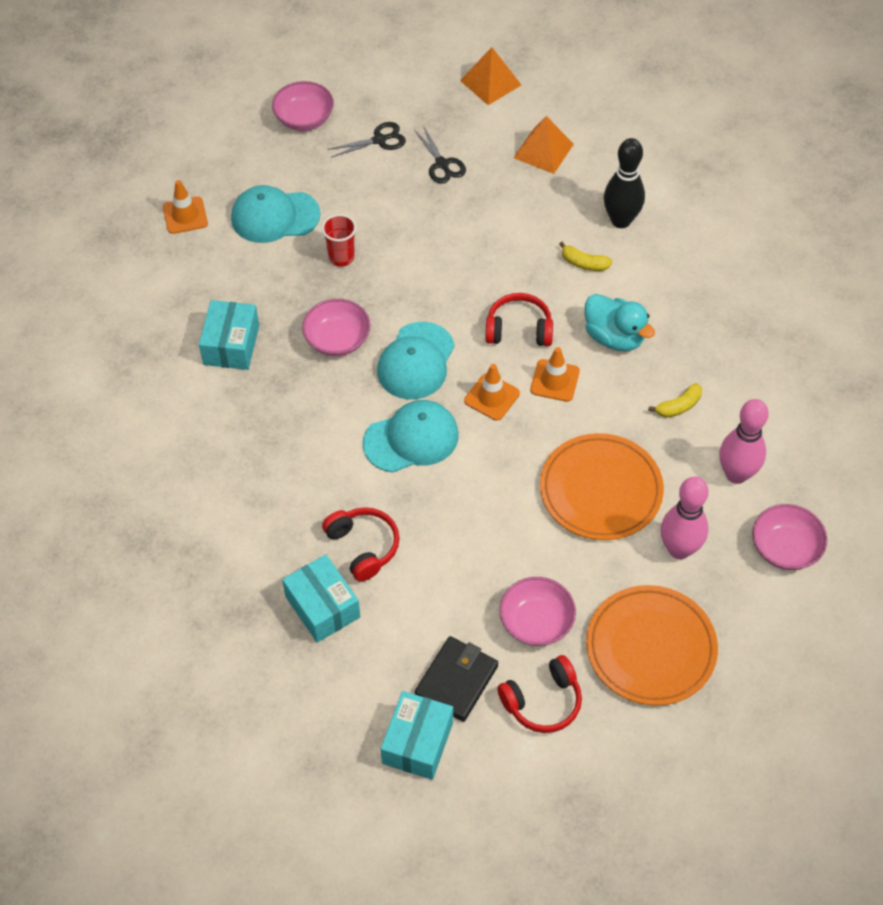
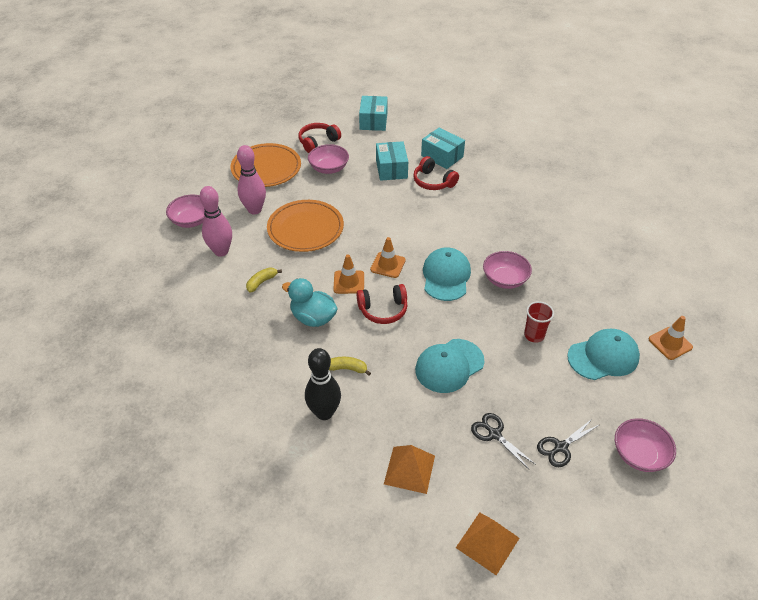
camera: 165 degrees right, 10 degrees down
(231, 345) = (572, 263): turquoise box -> turquoise box (391, 169)
(411, 439) = (429, 234): turquoise cap -> turquoise cap (449, 366)
(456, 681) = (363, 142): black wallet -> none

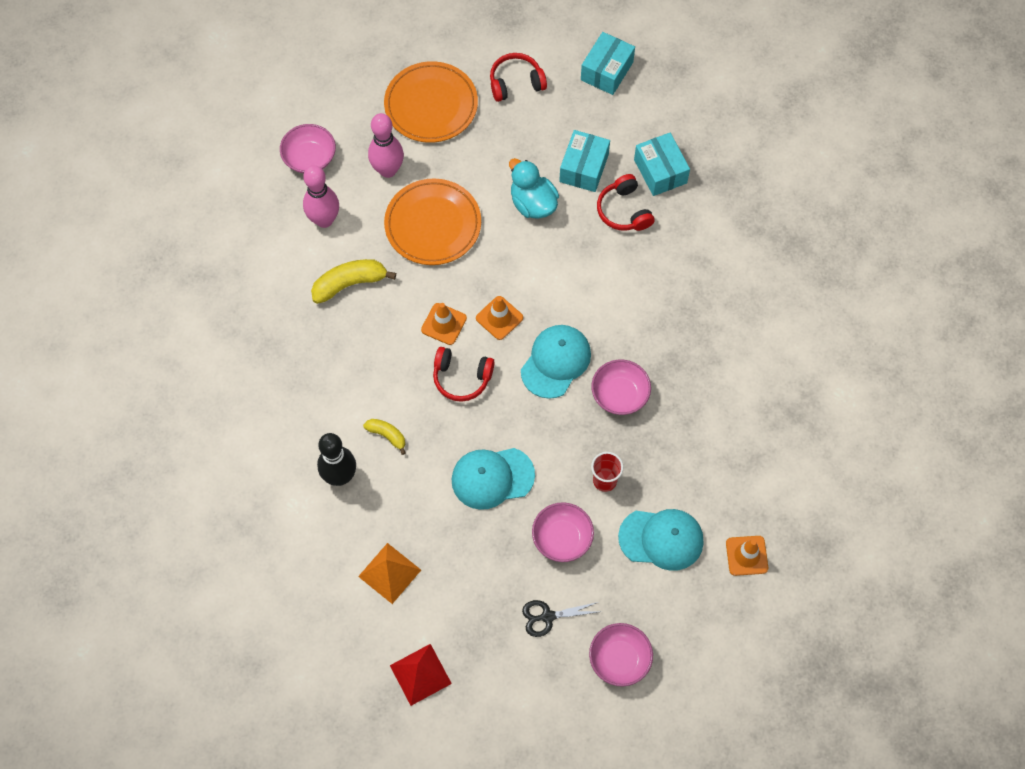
camera: 25 degrees right, 20 degrees up
(261, 282) = (349, 284): yellow banana -> yellow banana, size x1.73
(313, 318) = (382, 356): turquoise duck -> turquoise duck (533, 203)
(329, 168) = (507, 135): pink bowl -> pink bowl (562, 538)
(487, 543) = (420, 674): orange pyramid -> red pyramid
(494, 434) = (491, 574): black scissors -> none

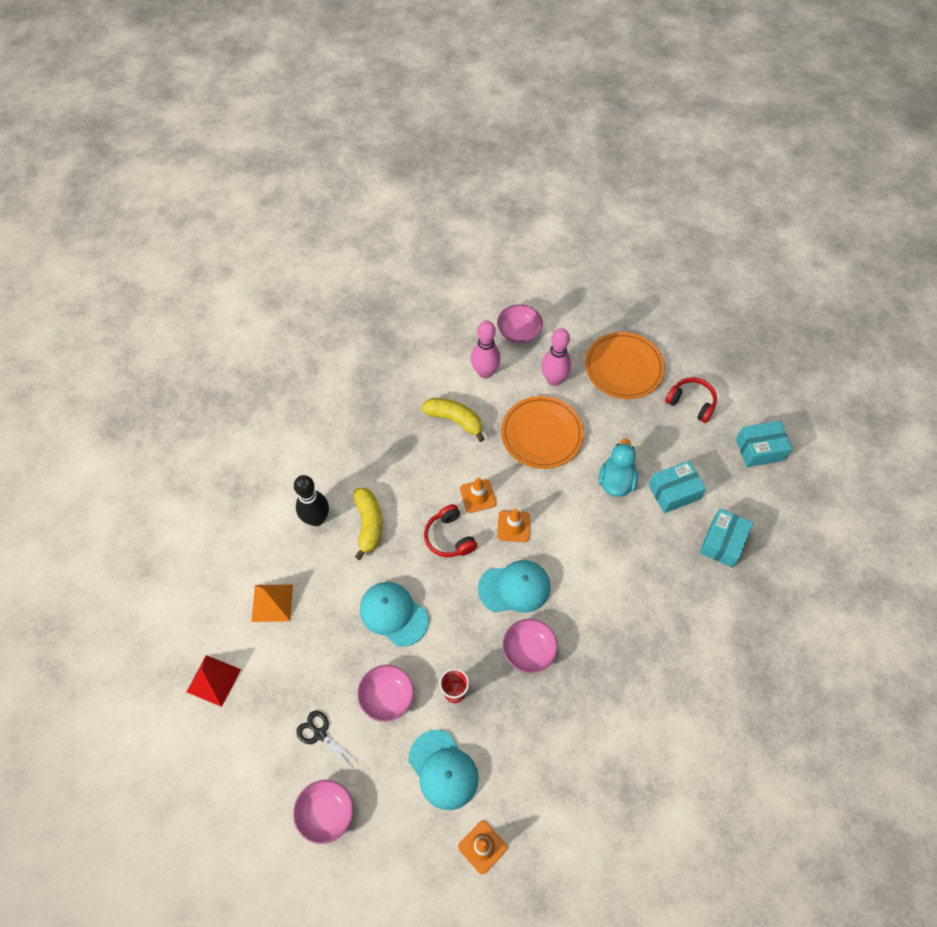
camera: 50 degrees right, 5 degrees down
(387, 435) = (369, 524): yellow banana -> yellow banana, size x1.73
(624, 211) = (668, 542): red headphones -> none

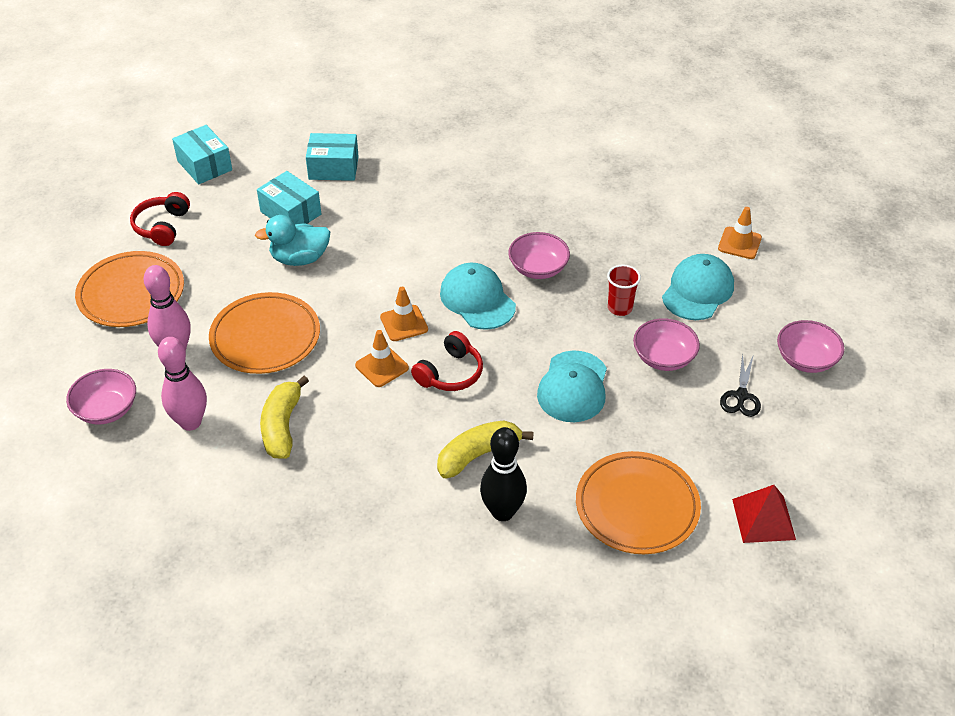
camera: 115 degrees left, 15 degrees down
(272, 602) = (637, 506): orange pyramid -> orange plate

